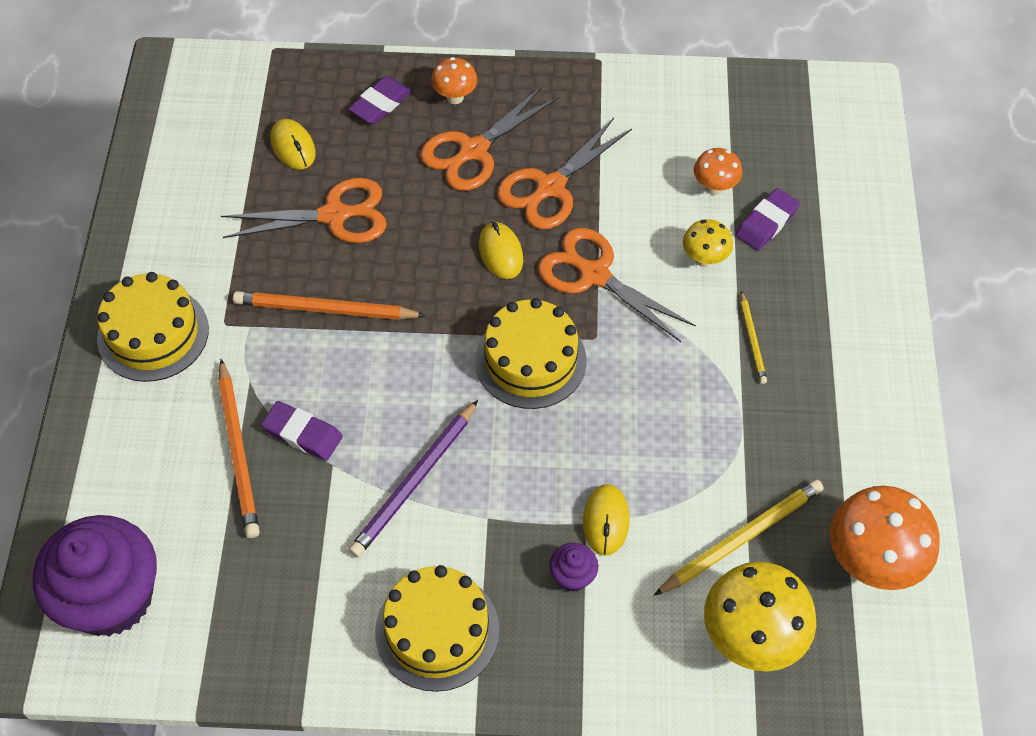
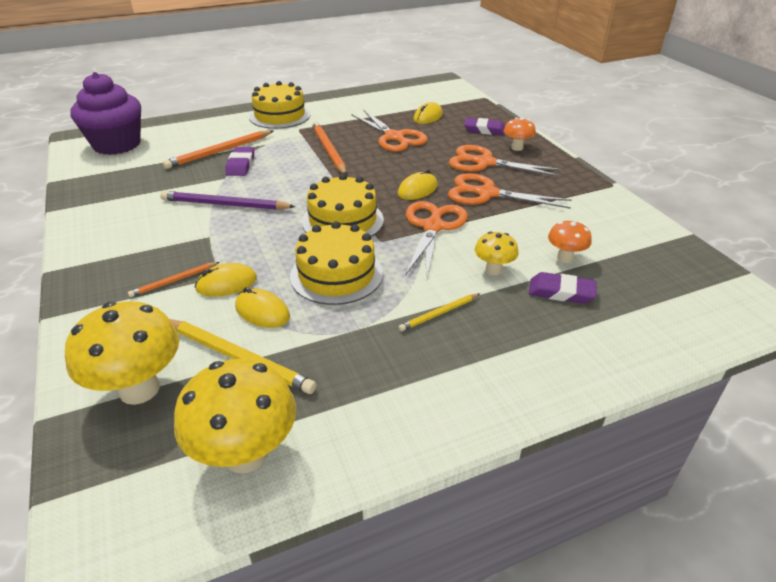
camera: 65 degrees right, 20 degrees down
(437, 631) = (116, 239): yellow cake -> yellow cake (336, 274)
(572, 576) = (174, 281): purple cupcake -> orange pencil
(675, 498) = (262, 312): none -> yellow mouse
(871, 562) = (246, 454): orange mushroom -> yellow mushroom

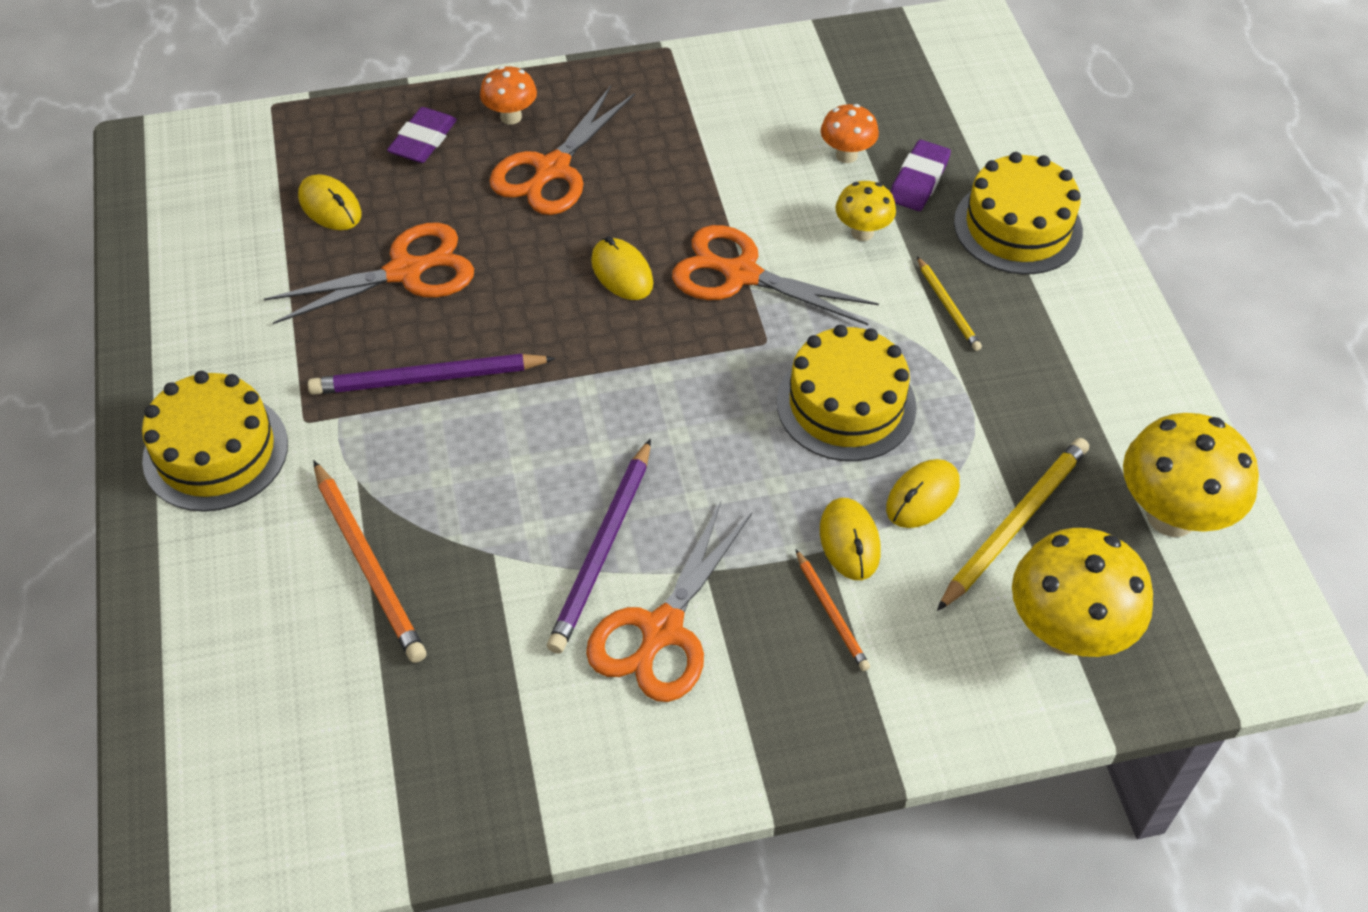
camera: 80 degrees left, 15 degrees up
(117, 144) = (253, 778): purple cupcake -> none
(240, 165) = (444, 526): purple eraser -> none
(328, 150) = (427, 379): orange pencil -> purple pencil
(342, 221) = (698, 382): yellow cake -> yellow cake (1018, 227)
(487, 193) = (657, 191): orange scissors -> orange scissors (662, 630)

